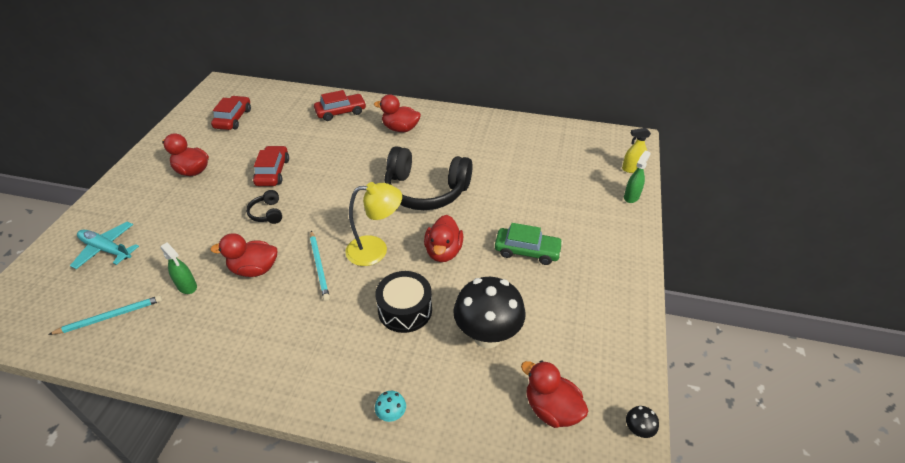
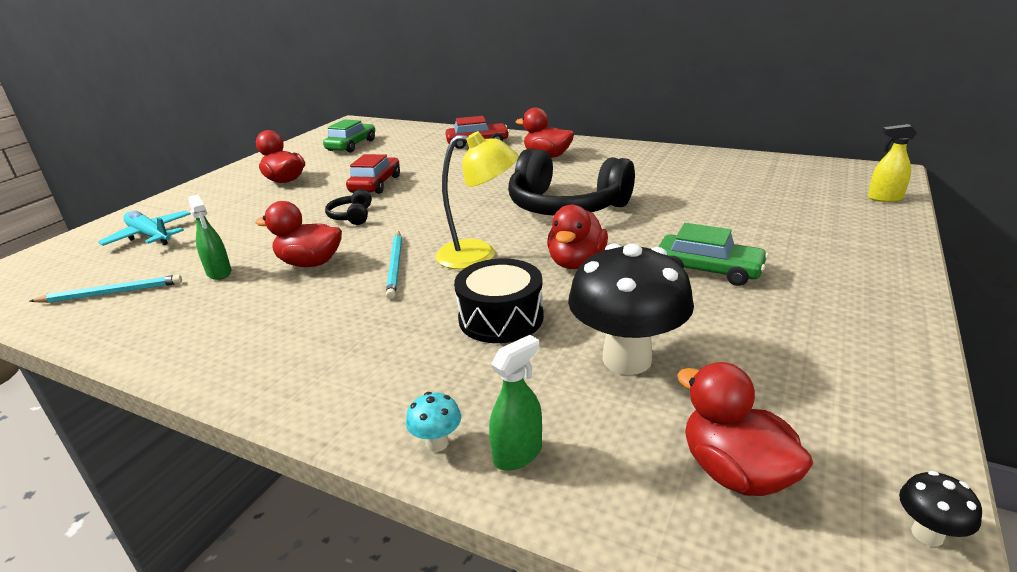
camera: 15 degrees right, 15 degrees down
(233, 119) = (351, 145): red car -> green car
(631, 197) = (886, 224): green spray bottle -> green spray bottle (518, 454)

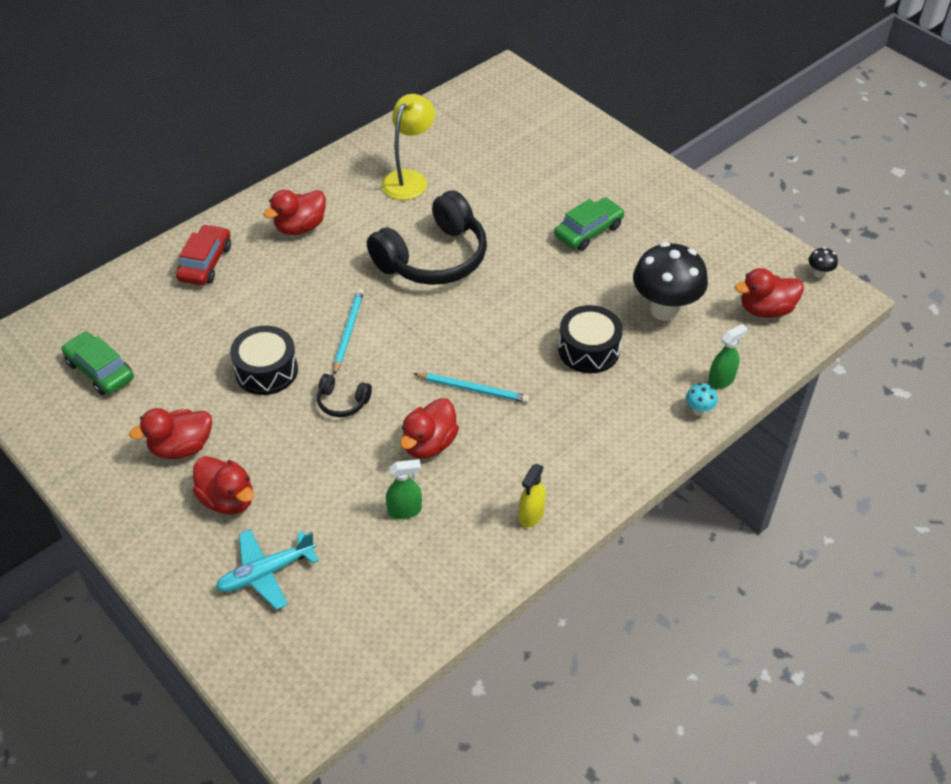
camera: 70 degrees left, 20 degrees up
(111, 293) = (394, 592): turquoise pencil -> turquoise pencil (348, 332)
(375, 184) = (266, 371): red car -> black drum
(479, 255) = (488, 336): yellow lamp -> yellow lamp (409, 179)
(518, 454) = (721, 380): green spray bottle -> green spray bottle turned 75 degrees clockwise
(576, 263) = (537, 288): red duck -> red duck (228, 499)
(884, 198) = (547, 101): yellow spray bottle -> yellow spray bottle (531, 515)

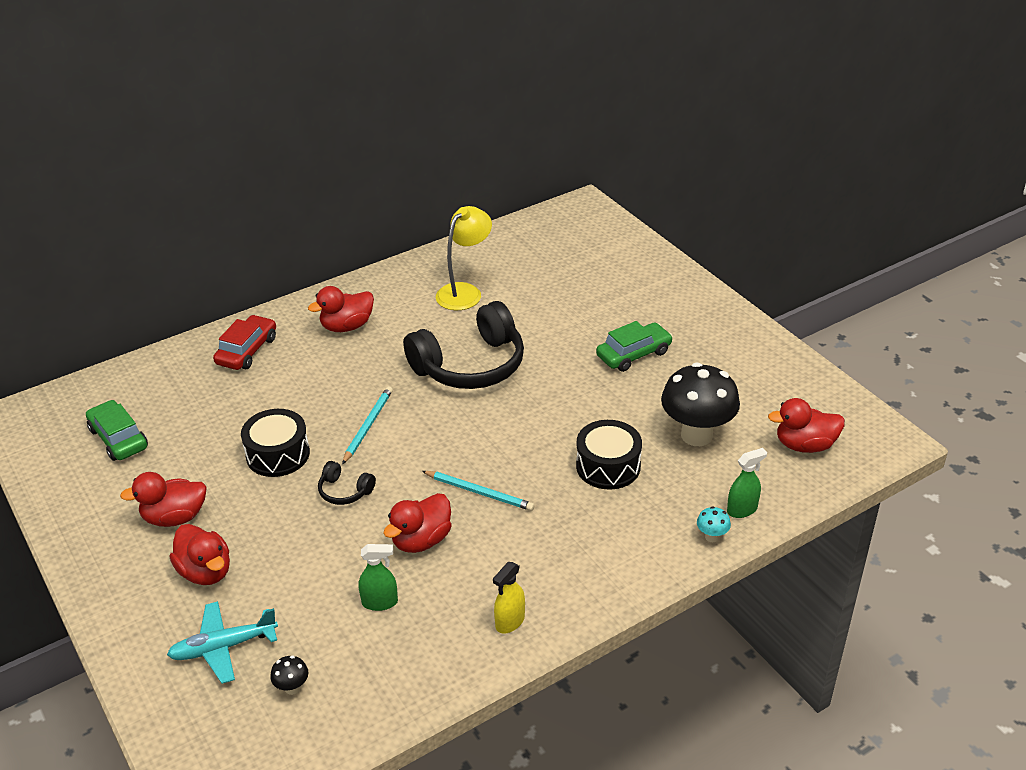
camera: 10 degrees right, 10 degrees down
(819, 273) = (869, 415): black mushroom -> black mushroom (292, 688)

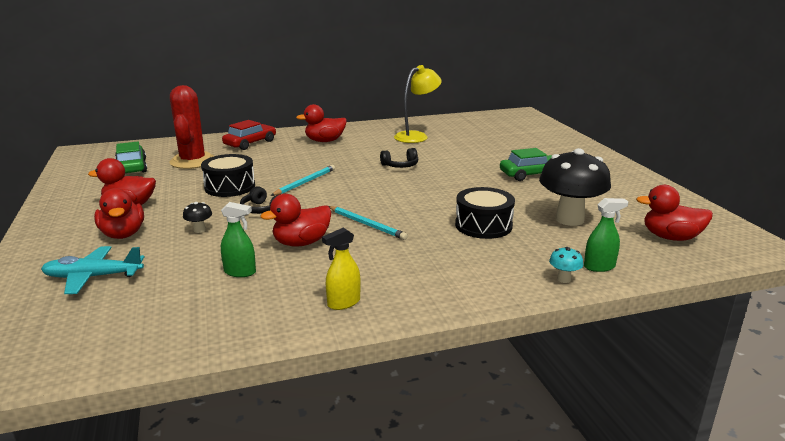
camera: 15 degrees right, 15 degrees down
(193, 409) = (192, 161): none -> red cactus
(292, 688) = (122, 311): black mushroom -> black mushroom (199, 230)
(470, 365) = (400, 165): black headphones -> black headphones, size x0.43

